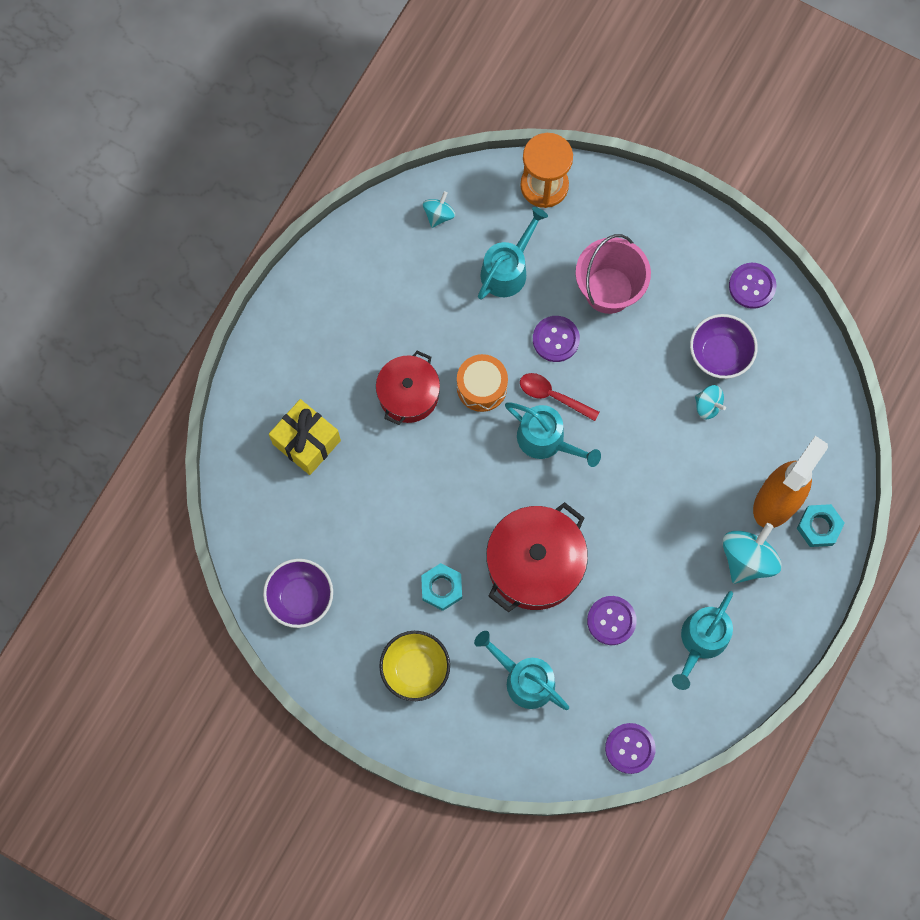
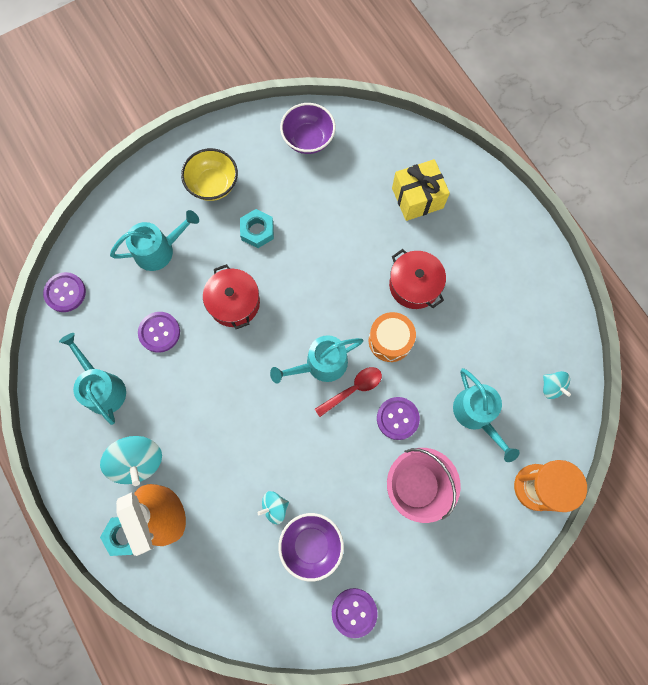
camera: 120 degrees right, 0 degrees up
(535, 564) = (234, 303): red pot -> red pot, size x0.65

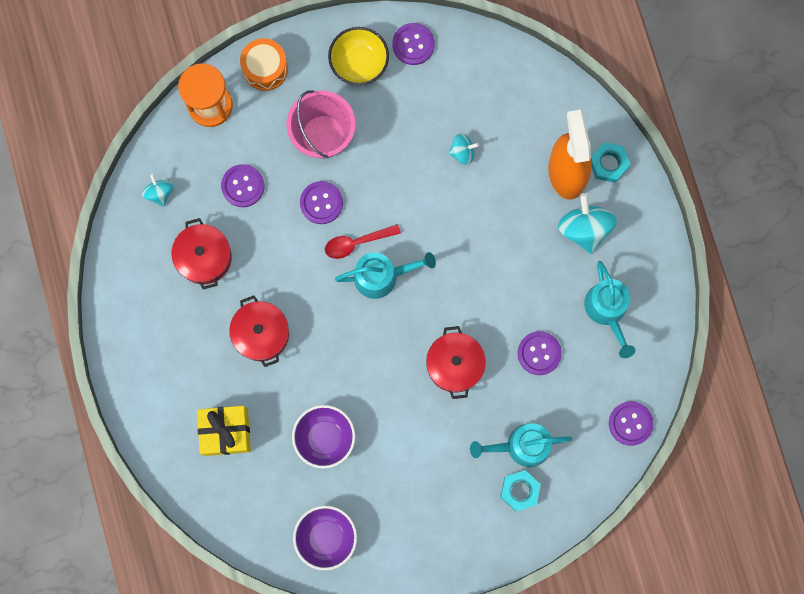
camera: 165 degrees left, 5 degrees up
(213, 184) = (447, 509): yellow bowl -> yellow bowl (359, 63)
(257, 231) = (411, 440): turquoise nut -> turquoise nut (519, 491)
(311, 545) = (436, 110): purple bowl -> purple bowl (325, 438)
(390, 340) = (304, 282): orange drum -> orange drum (265, 68)
(477, 415) = (243, 186): turquoise watering can -> purple button
(488, 338) = (204, 257): none -> red pot

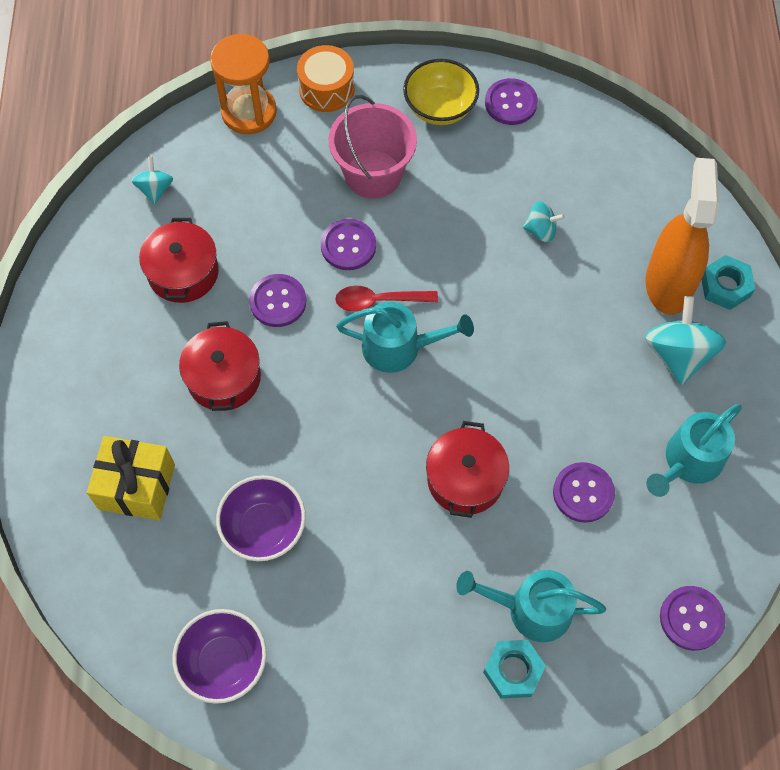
camera: 15 degrees right, 15 degrees down
(243, 186) = (258, 205): purple button -> purple button (278, 301)
(607, 310) = (688, 462): turquoise watering can -> turquoise watering can turned 45 degrees clockwise

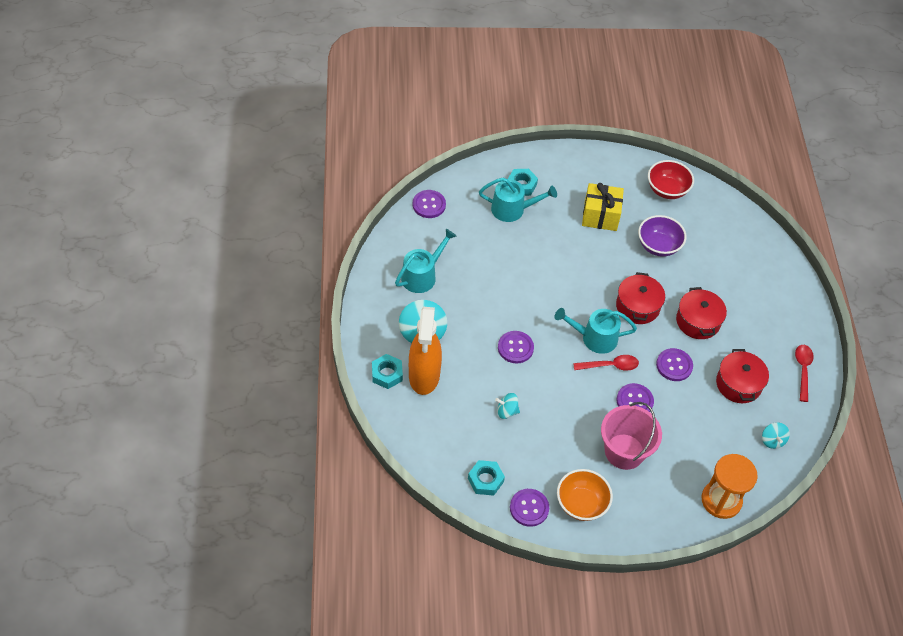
camera: 175 degrees right, 10 degrees down
(75, 295) = (802, 370): none -> red spoon
(137, 487) = (733, 266): yellow gift -> yellow gift (600, 216)
(224, 662) = (667, 190): purple bowl -> red bowl
(326, 89) = (667, 520): orange drum -> none
(440, 108) = (581, 504): yellow bowl -> orange bowl
(465, 479) = (550, 268): red pot -> red pot (637, 306)
(570, 137) = (485, 480): none -> turquoise nut
(583, 493) = (483, 261): purple button -> purple button (515, 348)

